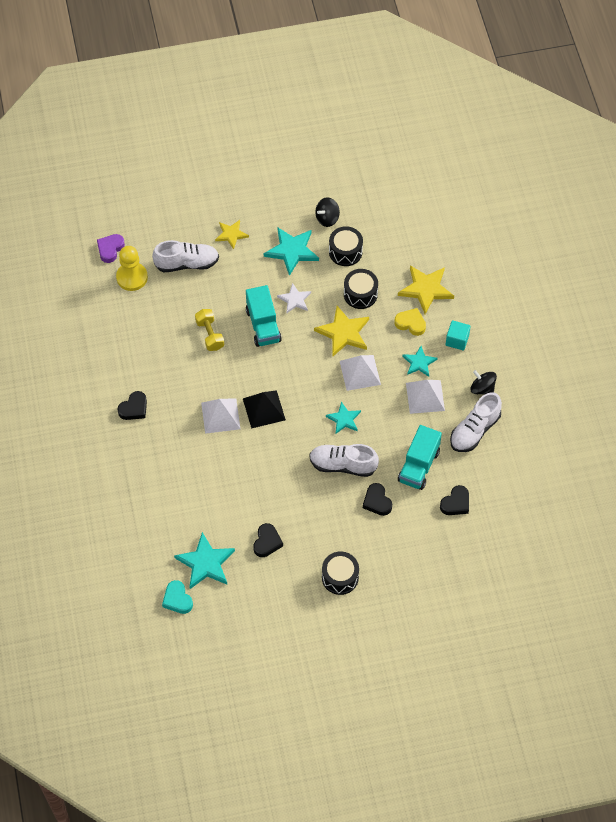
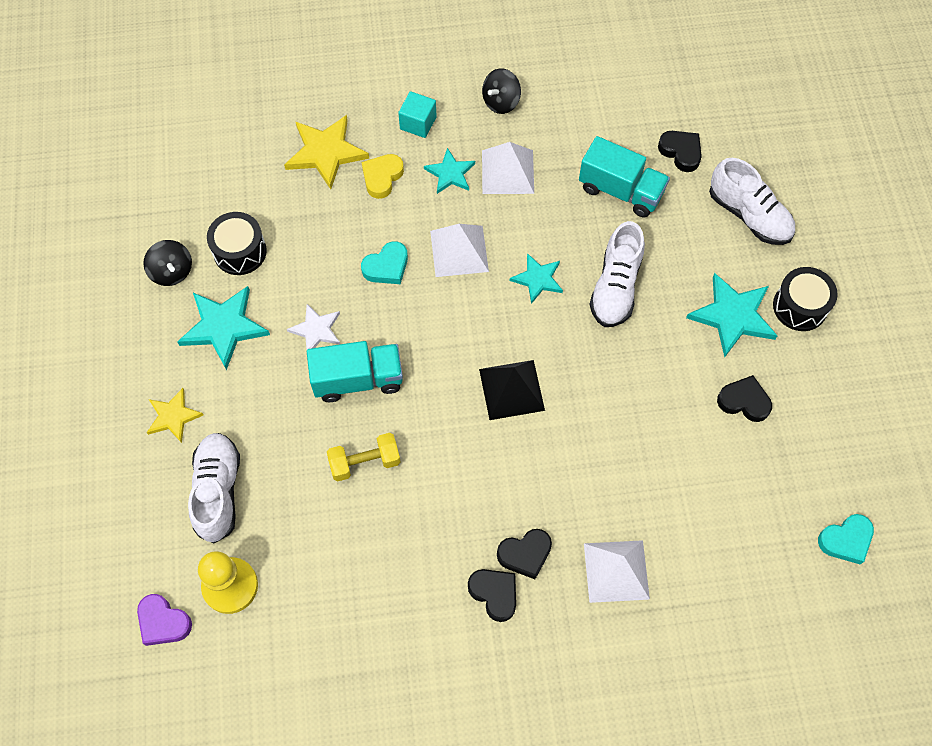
camera: 85 degrees left, 5 degrees up
(205, 563) = (781, 493): turquoise star -> turquoise star (733, 316)
(220, 415) = (519, 455): white pyramid -> white pyramid (616, 571)
(343, 333) = (386, 267): yellow star -> turquoise heart
(360, 294) = (321, 238): black drum -> none
(377, 501) = (677, 248): black heart -> black heart (525, 554)
(474, 430) = (567, 118): white shoe -> white shoe (749, 215)

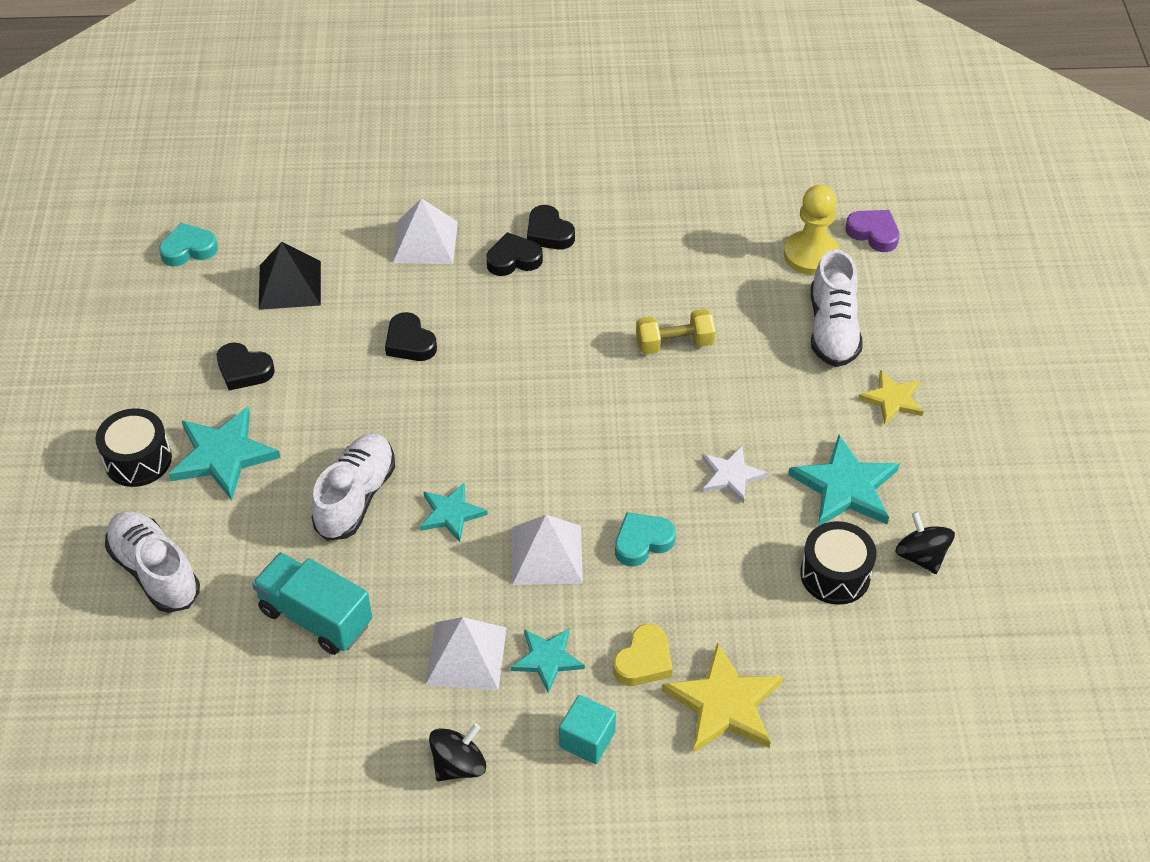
camera: 175 degrees left, 15 degrees down
(358, 379) = (681, 421): turquoise truck -> none
(512, 389) = (503, 399): black pyramid -> black pyramid (289, 285)
(681, 152) = (215, 665): black heart -> black heart (410, 342)

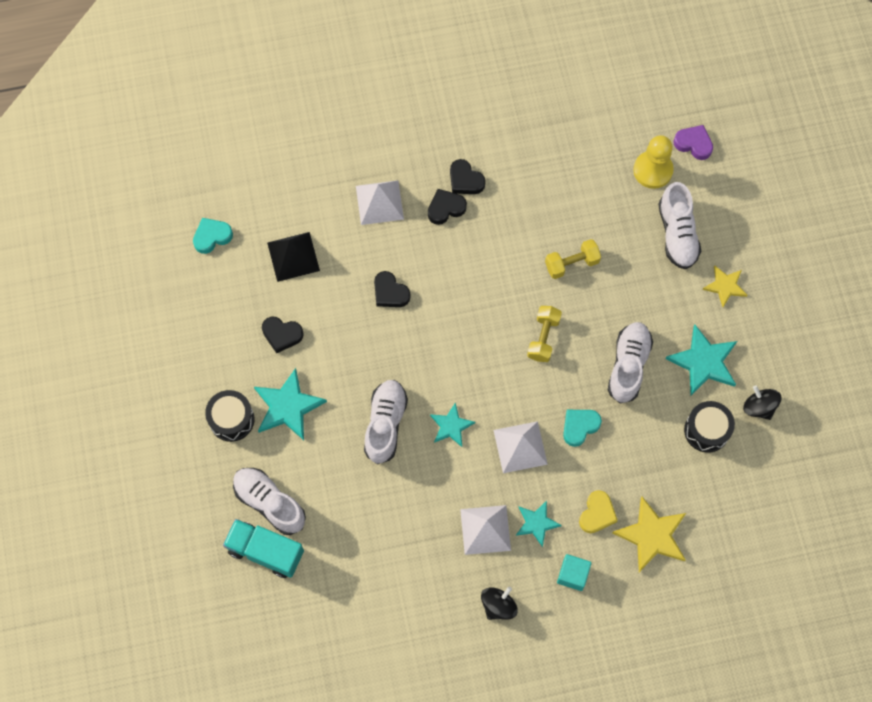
camera: 10 degrees left, 20 degrees up
(315, 617) = (383, 518): turquoise truck -> turquoise truck (265, 551)
(613, 424) = (543, 338): none -> yellow dumbbell
(731, 476) = (628, 366): white star -> white shoe

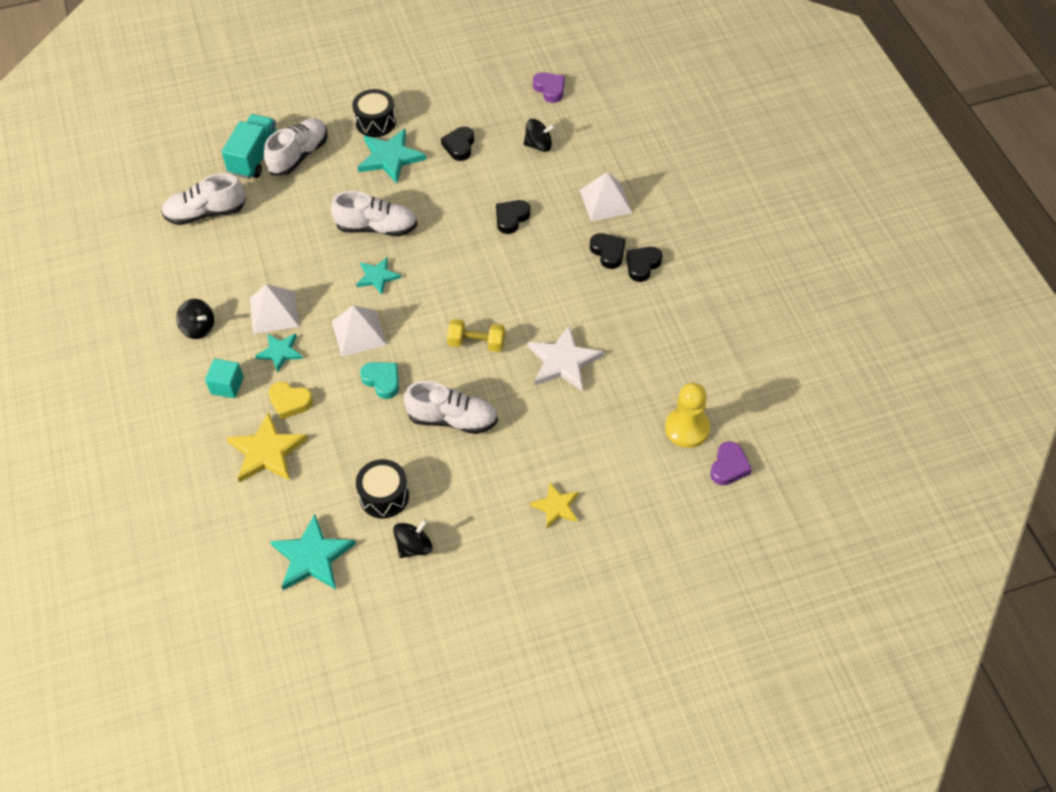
camera: 85 degrees right, 15 degrees down
(212, 236) = (550, 89): turquoise heart -> purple heart
(293, 256) = (538, 145): black pyramid -> black spinning top
(571, 263) = (563, 361): yellow dumbbell -> white star
(677, 234) = (613, 456): white shoe -> white shoe (206, 213)
(703, 362) = (463, 489): turquoise star -> turquoise star (312, 557)

